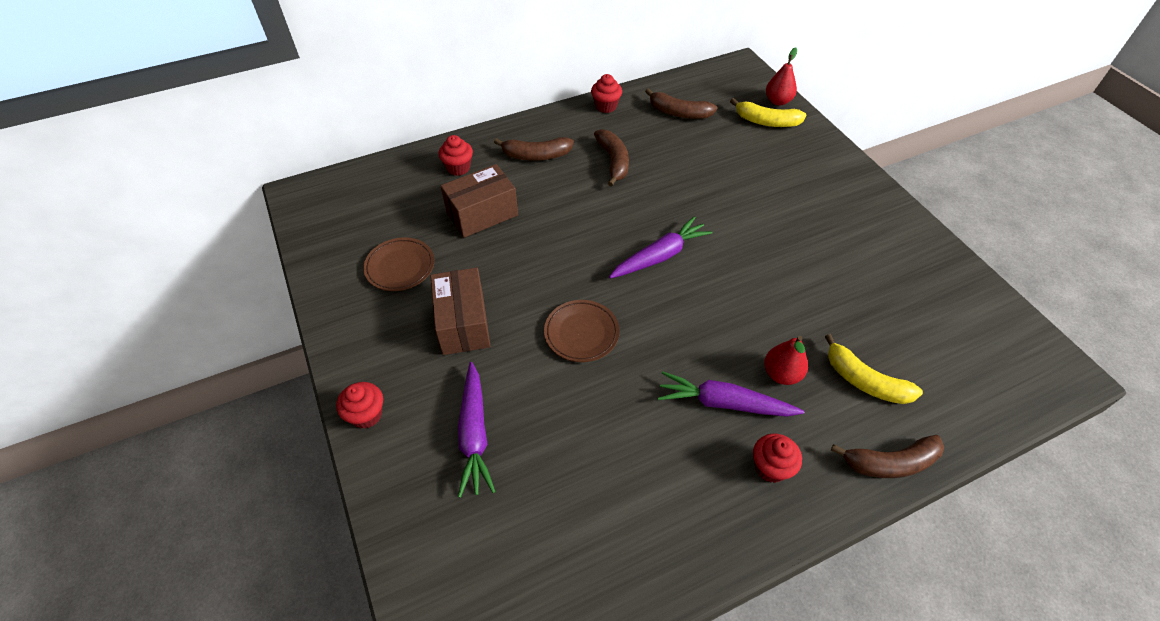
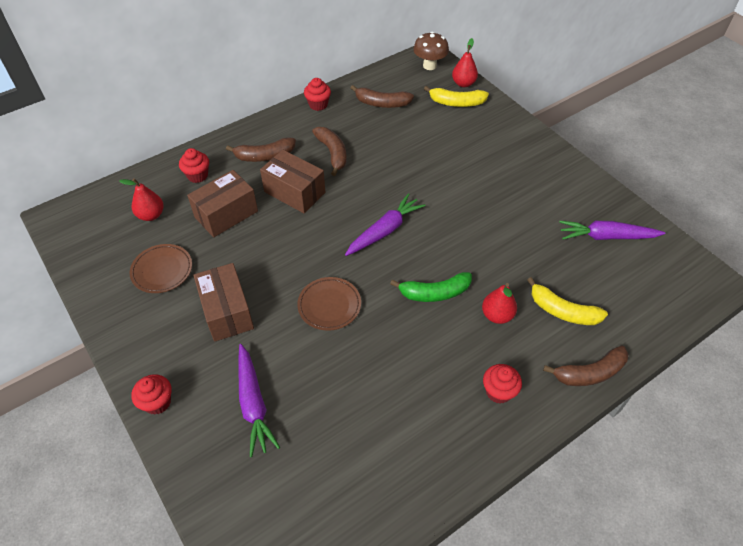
camera: 10 degrees left, 0 degrees up
(400, 204) = (151, 215): none -> red pear
(563, 199) = (294, 192): none -> brown box
(708, 336) = (434, 293): none -> green banana
(724, 403) = (454, 346): purple carrot -> purple carrot (606, 237)
(740, 77) = (429, 66): none -> brown mushroom

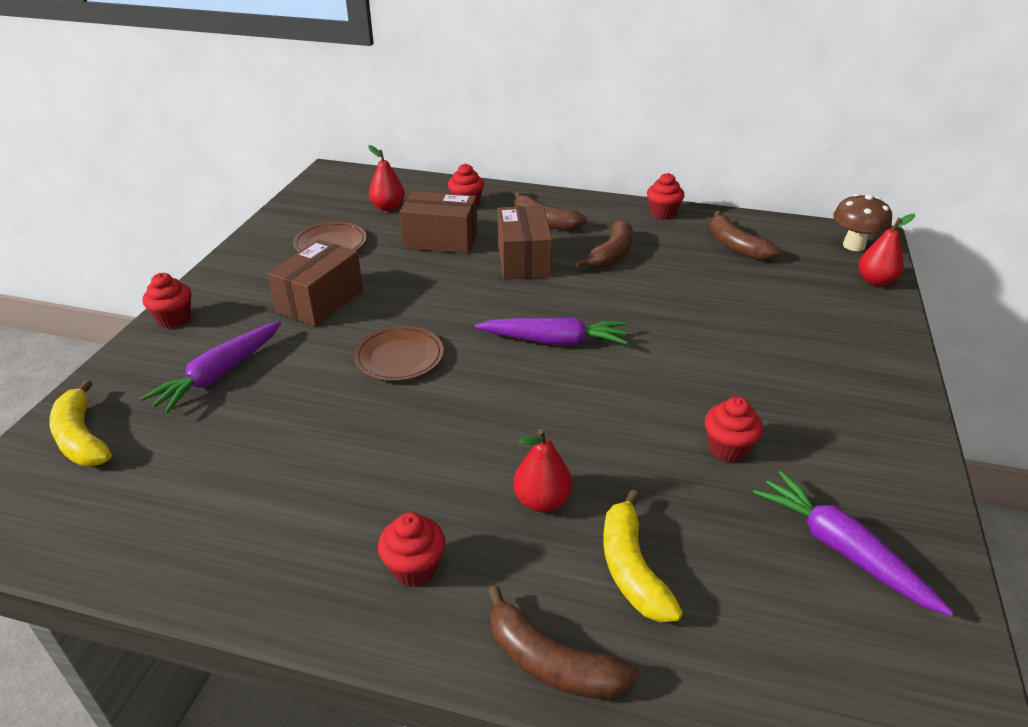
camera: 50 degrees right, 15 degrees down
(434, 293) = (511, 426): green banana -> none
(456, 103) = (835, 292): yellow banana -> yellow banana (82, 438)
(523, 226) = (727, 448): none -> red cupcake

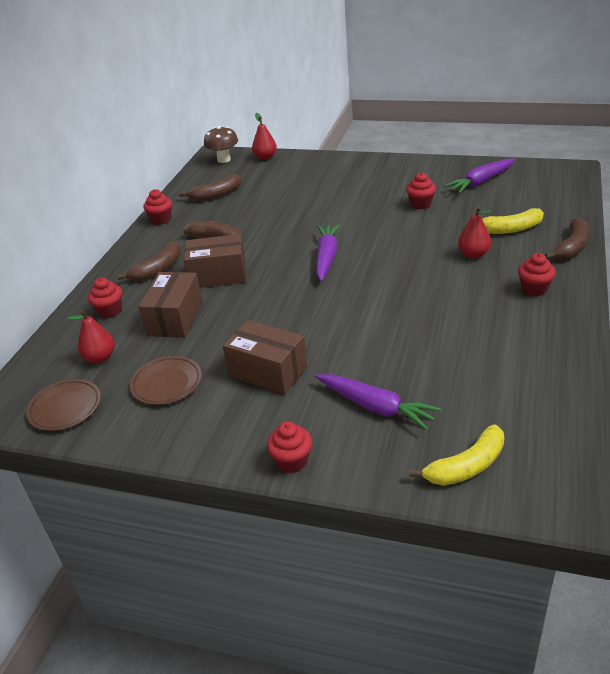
camera: 85 degrees left, 0 degrees up
(399, 357) = (348, 318): brown plate -> brown plate (65, 408)

